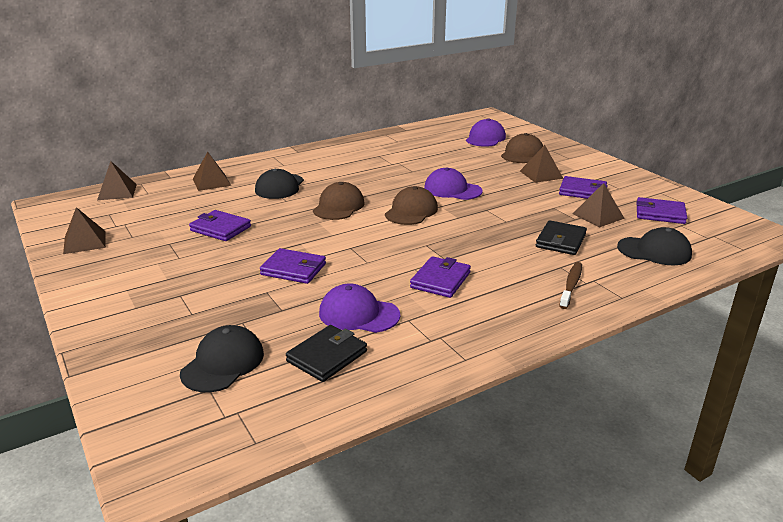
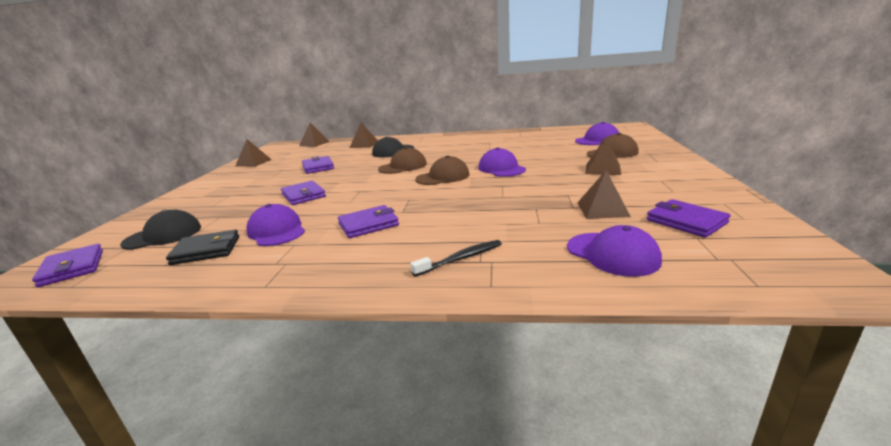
camera: 40 degrees right, 5 degrees down
(561, 241) = (523, 221): black wallet -> none
(571, 285) = (460, 259): brown toothbrush -> black toothbrush
(582, 191) = (623, 187): purple wallet -> purple wallet (72, 268)
(654, 251) = (612, 254): black cap -> purple cap

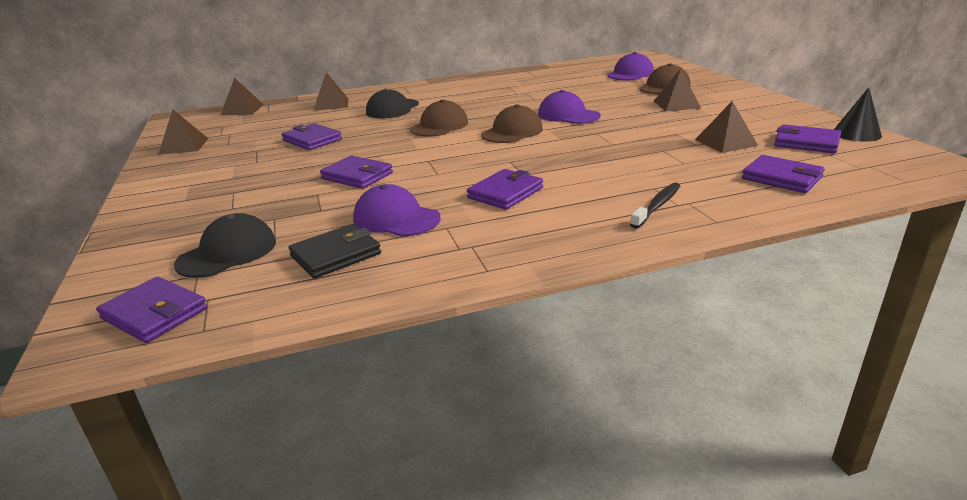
camera: 25 degrees left, 5 degrees up
(612, 254) = (782, 178): purple cap -> purple wallet
(758, 220) = (856, 134): none -> black cone

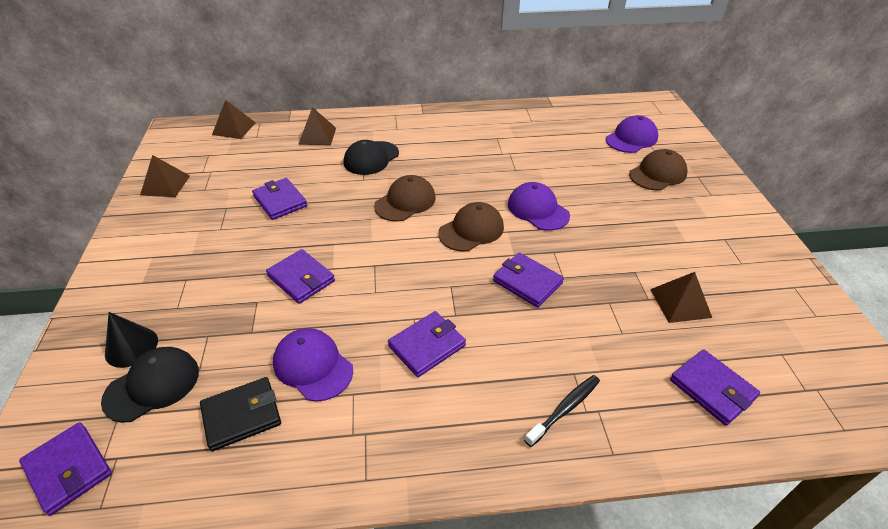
camera: 10 degrees right, 15 degrees up
(676, 104) = (657, 213): brown pyramid -> none
(806, 143) = (766, 325): purple wallet -> purple wallet (527, 282)
(856, 134) = (829, 319): black cone -> black cone (131, 347)

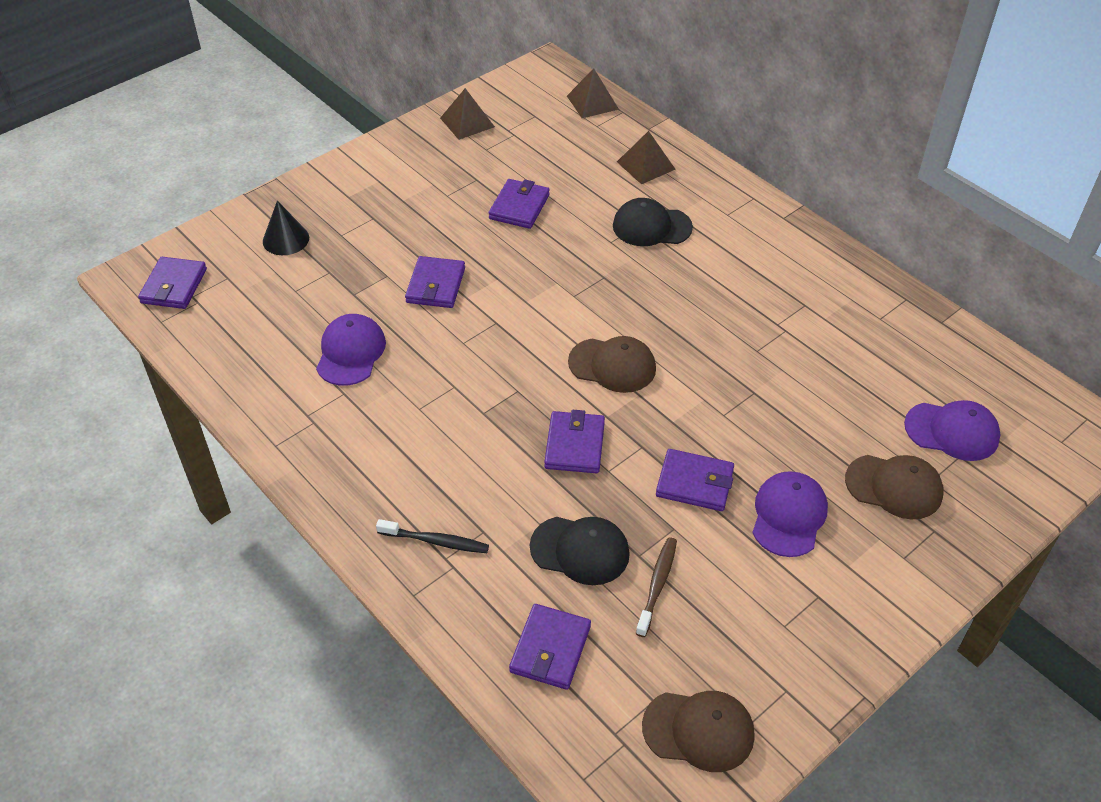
camera: 55 degrees right, 5 degrees up
(152, 385) = (263, 276): black cap -> black cap (580, 550)
(242, 415) = (276, 342): black wallet -> none
(405, 202) = (607, 292): brown cap -> brown cap (699, 730)
(427, 346) = (430, 412): purple wallet -> purple wallet (694, 483)
(538, 210) = (701, 403): purple cap -> purple cap (788, 516)
(680, 303) = (657, 585): brown pyramid -> brown toothbrush

